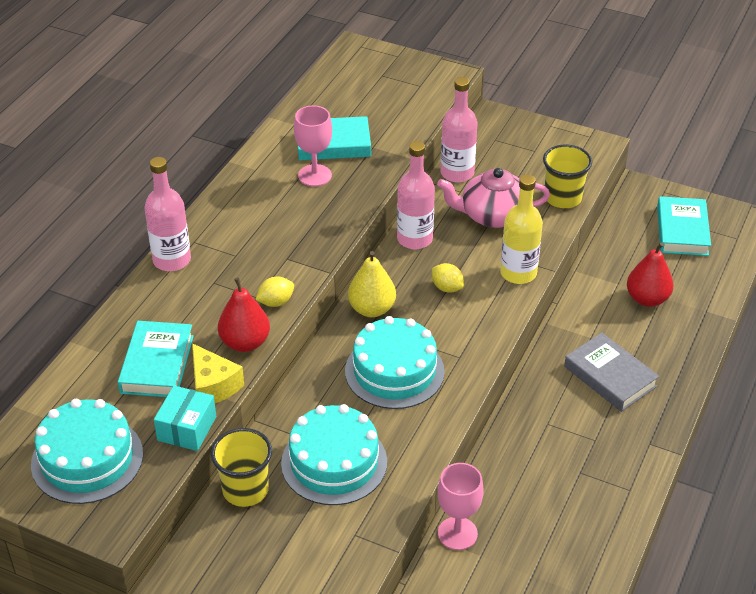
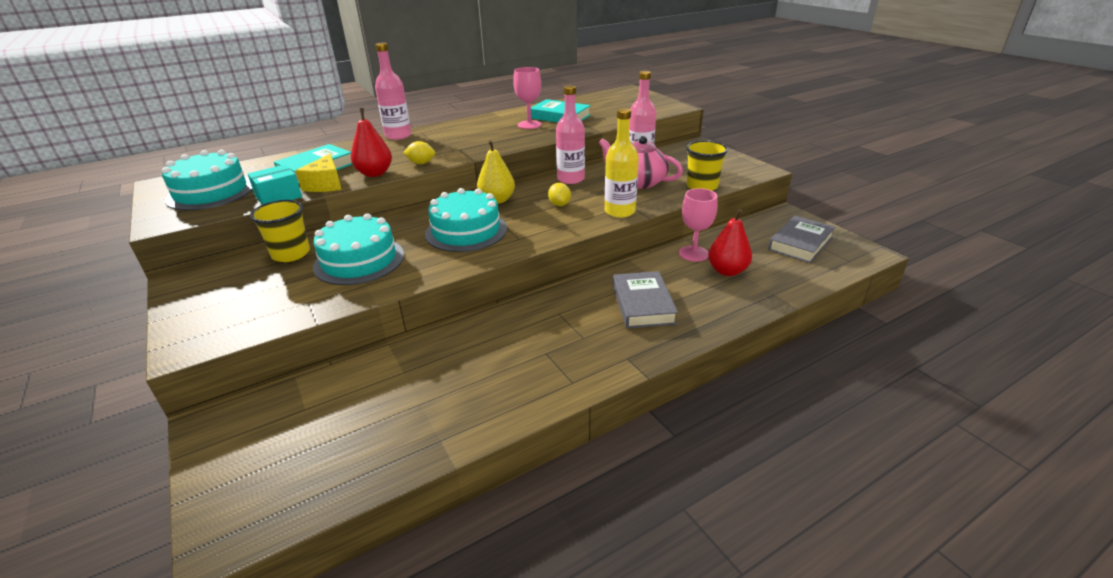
camera: 35 degrees right, 10 degrees down
(457, 533) = (407, 350): pink goblet -> pink goblet (693, 254)
(682, 231) = (800, 243): turquoise book -> grey book

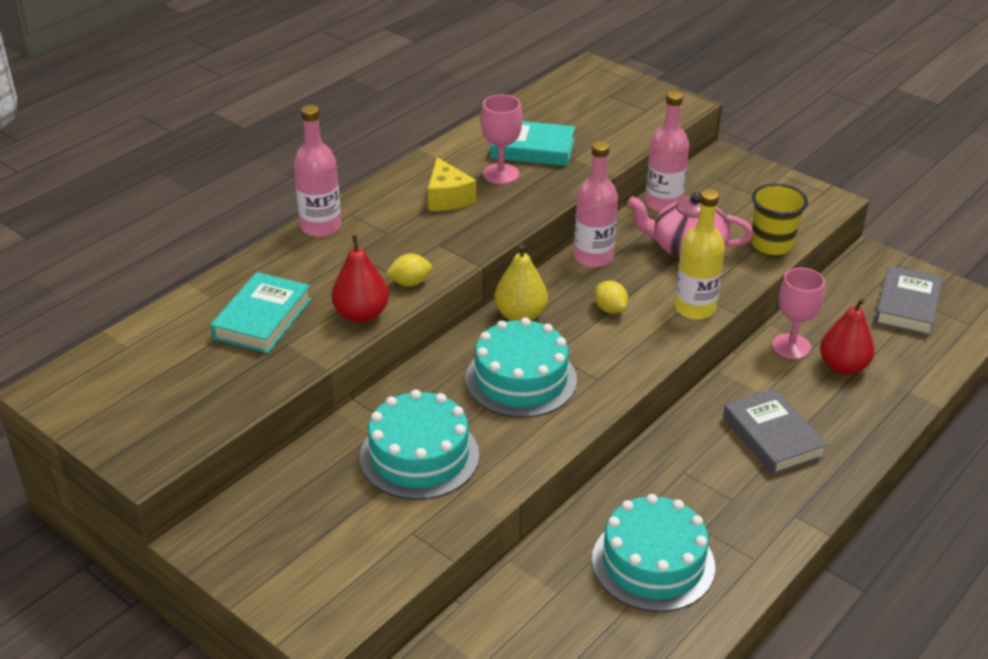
camera: 20 degrees left, 5 degrees up
(211, 192) = (151, 393): turquoise cake -> turquoise cake (653, 563)
(278, 197) = (265, 384): turquoise box -> none
(291, 254) = (314, 464): yellow cup -> none
(325, 185) = (310, 349): yellow cheese -> yellow cheese (447, 198)

